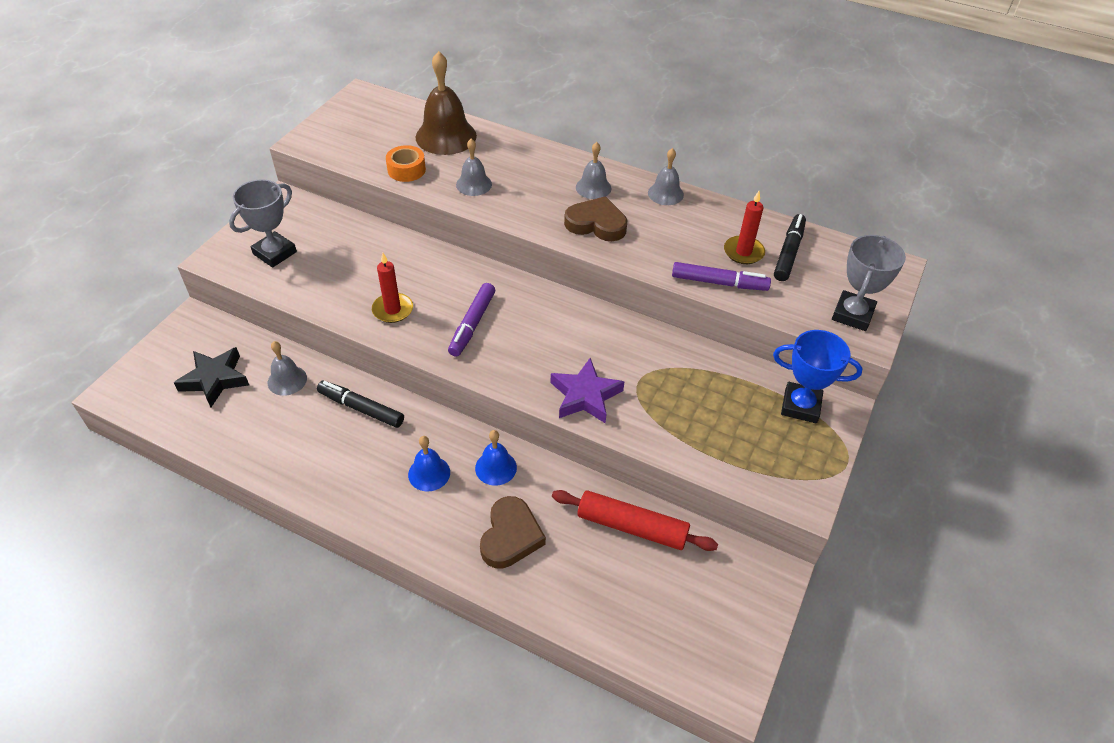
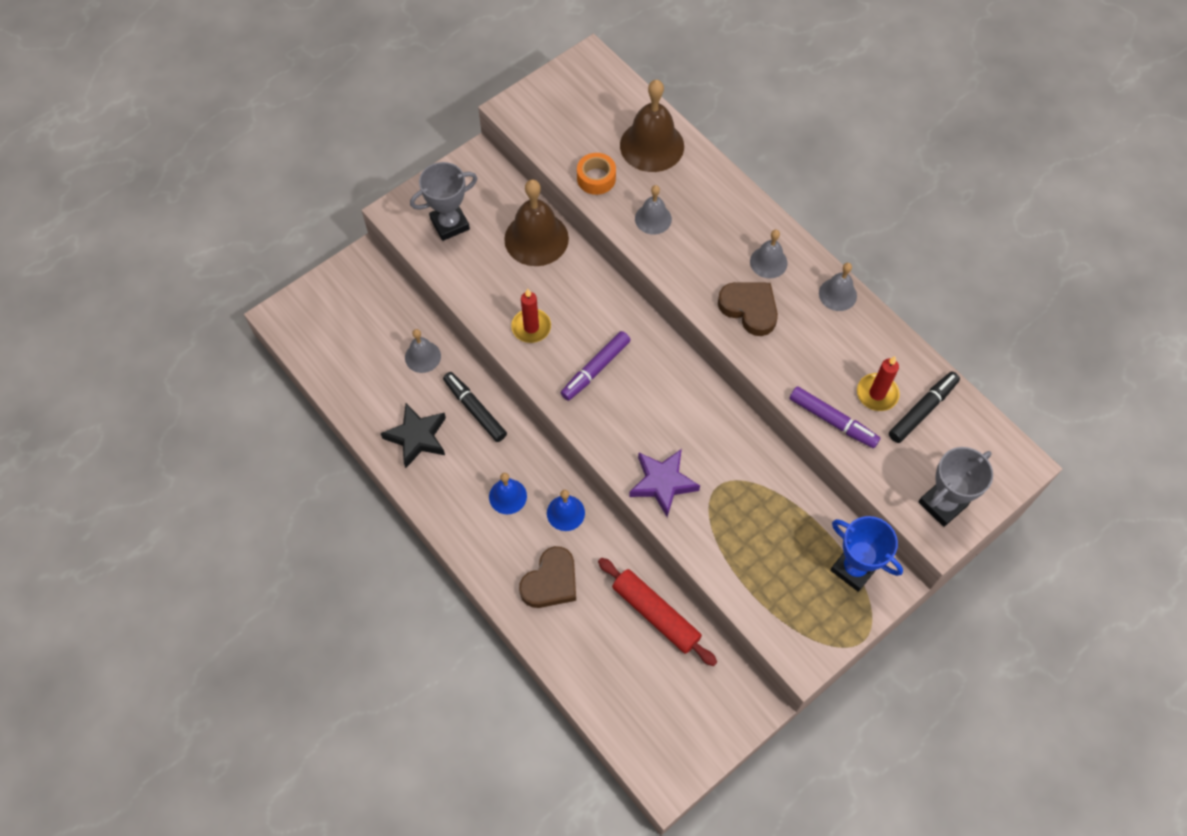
camera: 25 degrees right, 15 degrees up
(215, 379) = (363, 333): black star -> black star (417, 437)
(366, 242) = (536, 238): none -> brown bell

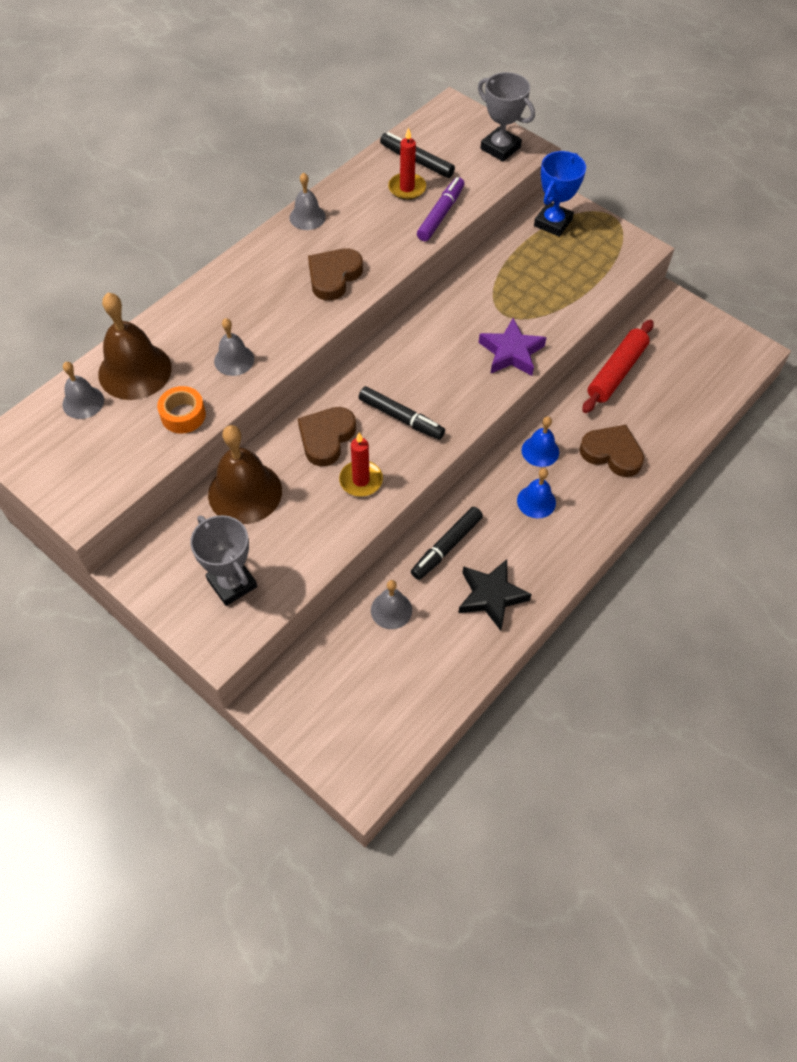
camera: 100 degrees left, 5 degrees down
(583, 305) = (326, 438): none -> brown heart
(595, 369) = (401, 418): purple marker -> black marker
(768, 262) = (277, 266): grey bell -> grey bell (83, 402)

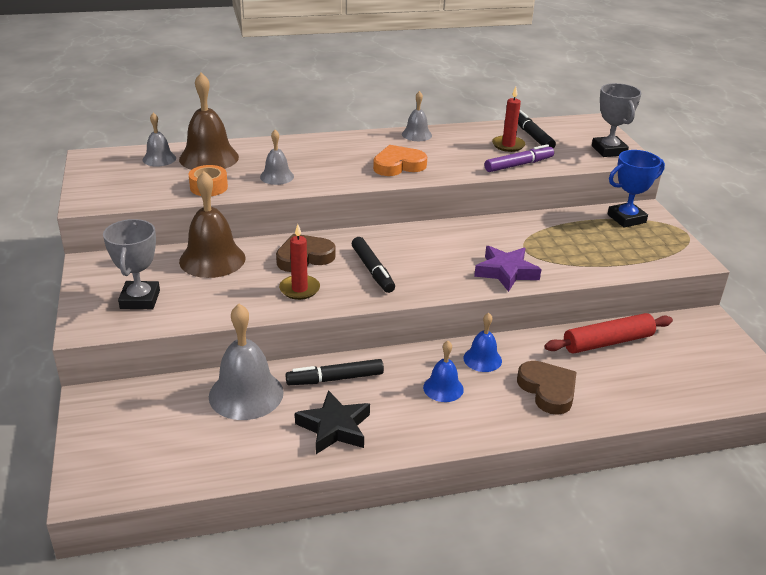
camera: 35 degrees right, 25 degrees down
(333, 276) = (398, 165): brown heart -> orange heart
(391, 610) = (246, 394): grey bell -> grey bell, size x1.80

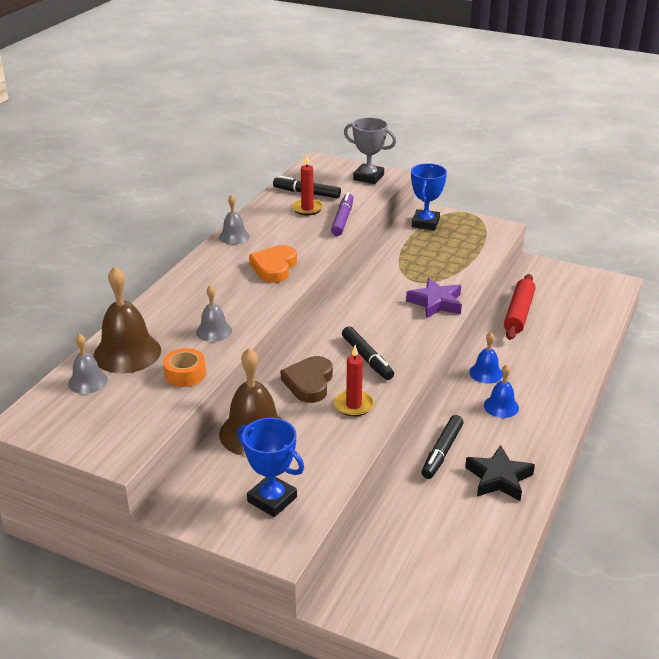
camera: 50 degrees left, 0 degrees up
(140, 299) = (272, 499): grey trophy -> blue trophy
(246, 394) = (416, 507): grey bell -> none
(372, 270) = (367, 358): black marker -> black marker turned 45 degrees clockwise
(548, 390) = (544, 364): brown heart -> none

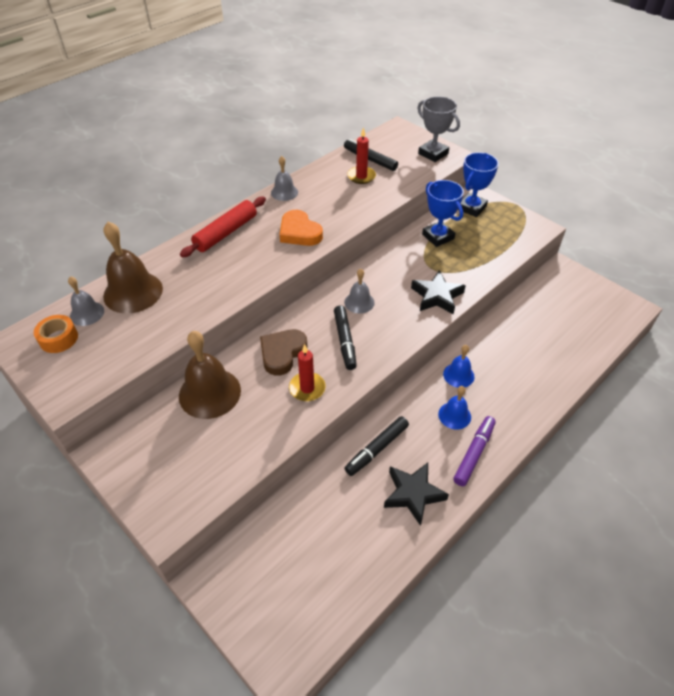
camera: 20 degrees right, 15 degrees up
(185, 374) = (165, 327): orange tape -> orange tape (58, 338)
(214, 331) = (213, 288): grey bell -> grey bell (359, 302)
(272, 499) = (186, 468): blue trophy -> blue trophy (438, 237)
(274, 267) = (299, 232): orange heart -> orange heart turned 75 degrees counterclockwise
(342, 219) = (386, 194): purple marker -> purple marker (474, 453)
(436, 303) = (437, 296): purple star -> black star
(519, 313) = (521, 318): red rolling pin -> red rolling pin (226, 233)

